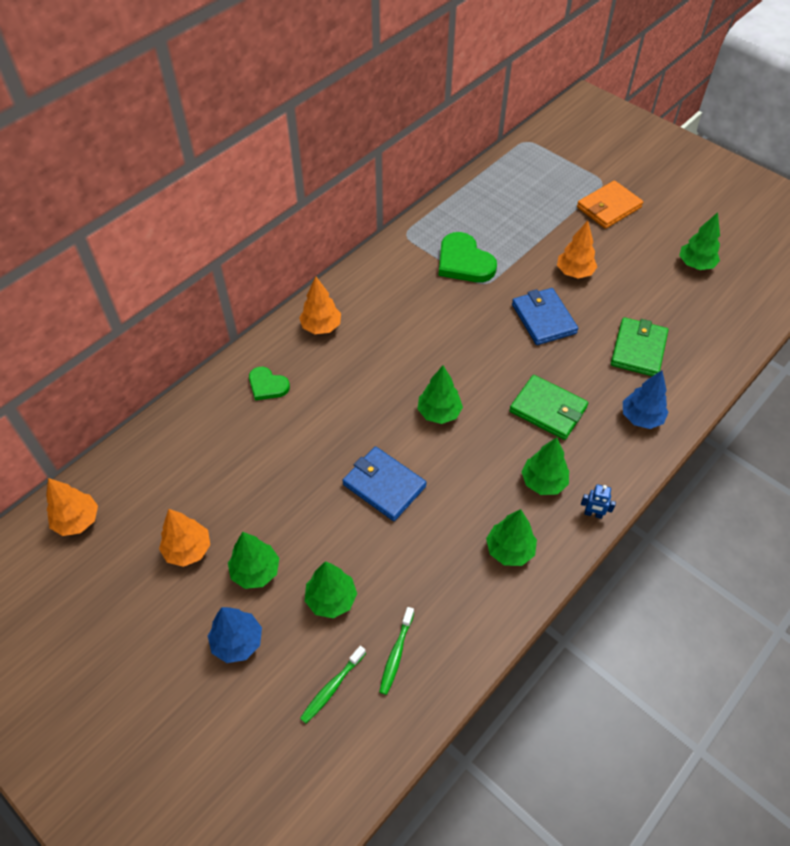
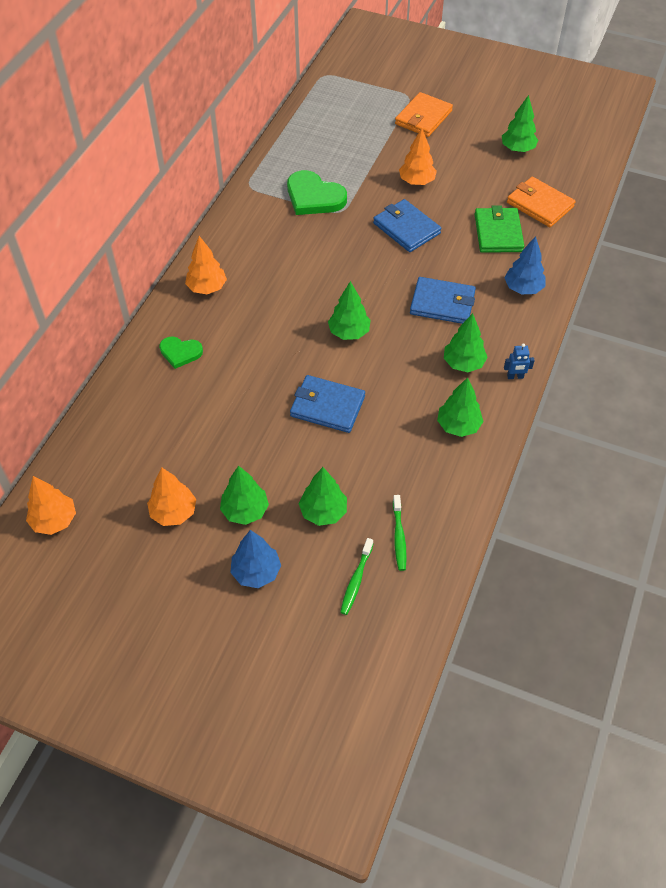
camera: 20 degrees left, 0 degrees up
(548, 409) = (442, 303): green wallet -> blue wallet
(696, 330) = (539, 204): none -> orange wallet

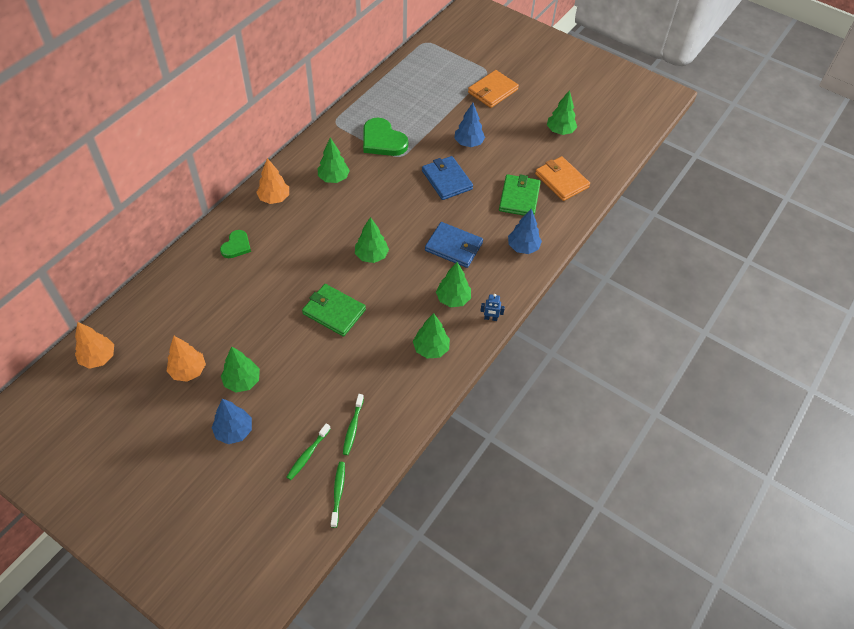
camera: 10 degrees right, 0 degrees up
(180, 352) = (236, 246): green heart -> green heart turned 90 degrees counterclockwise
(323, 512) = (301, 395): green tree -> green tree (333, 178)
(327, 406) = (334, 311): blue wallet -> green wallet
(409, 617) = (338, 493): none -> green toothbrush
(416, 182) = (468, 143): orange tree -> blue tree

